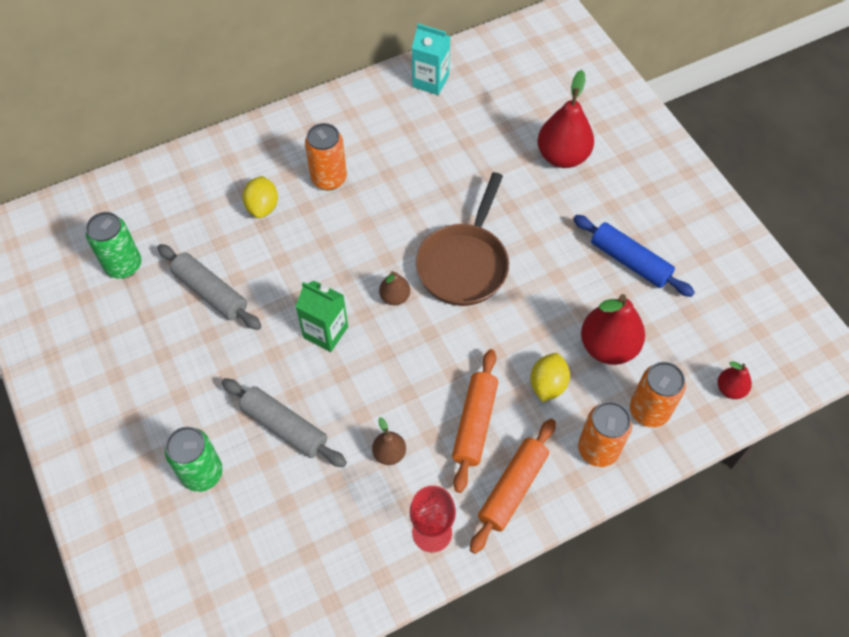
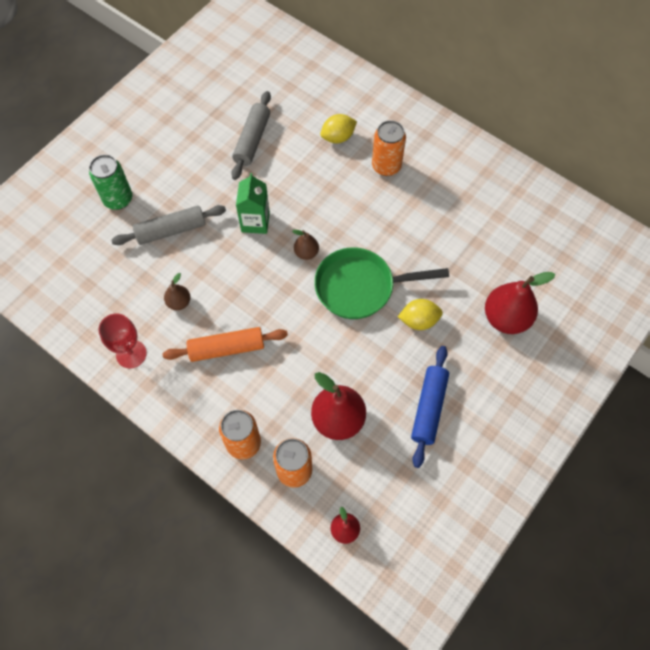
camera: 65 degrees right, 5 degrees up
(123, 265) = (247, 83): green can -> none
(284, 427) = (171, 230): grey rolling pin -> grey rolling pin turned 60 degrees clockwise
(430, 81) = (522, 193): turquoise carton -> none
(464, 264) = (360, 287): brown pan -> green pan
(513, 488) = (186, 394): orange rolling pin -> none
(547, 385) = (282, 386): yellow lemon -> yellow lemon (418, 320)

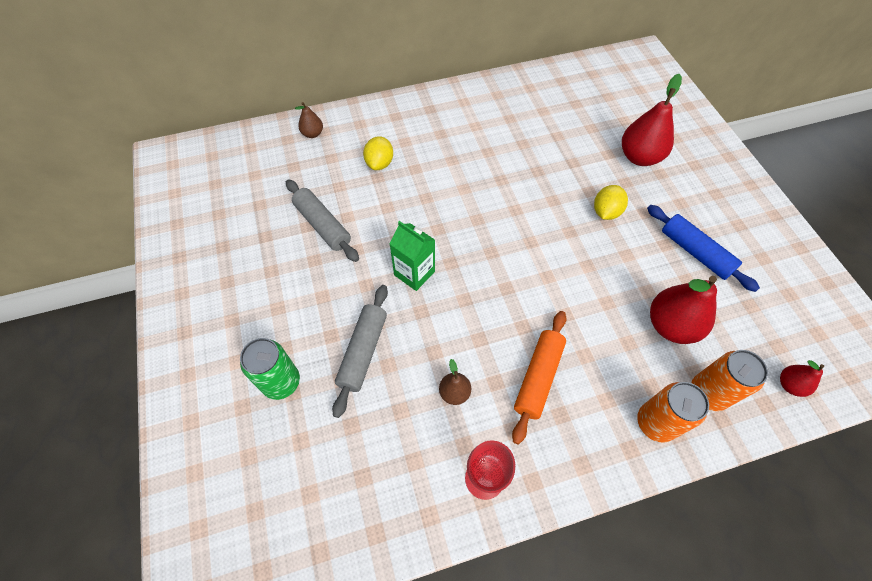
camera: 55 degrees left, 5 degrees down
(306, 253) = (479, 252): brown pear -> brown pear (313, 134)
(360, 287) = (544, 233): green pan -> none
(386, 166) = (438, 149): orange can -> none

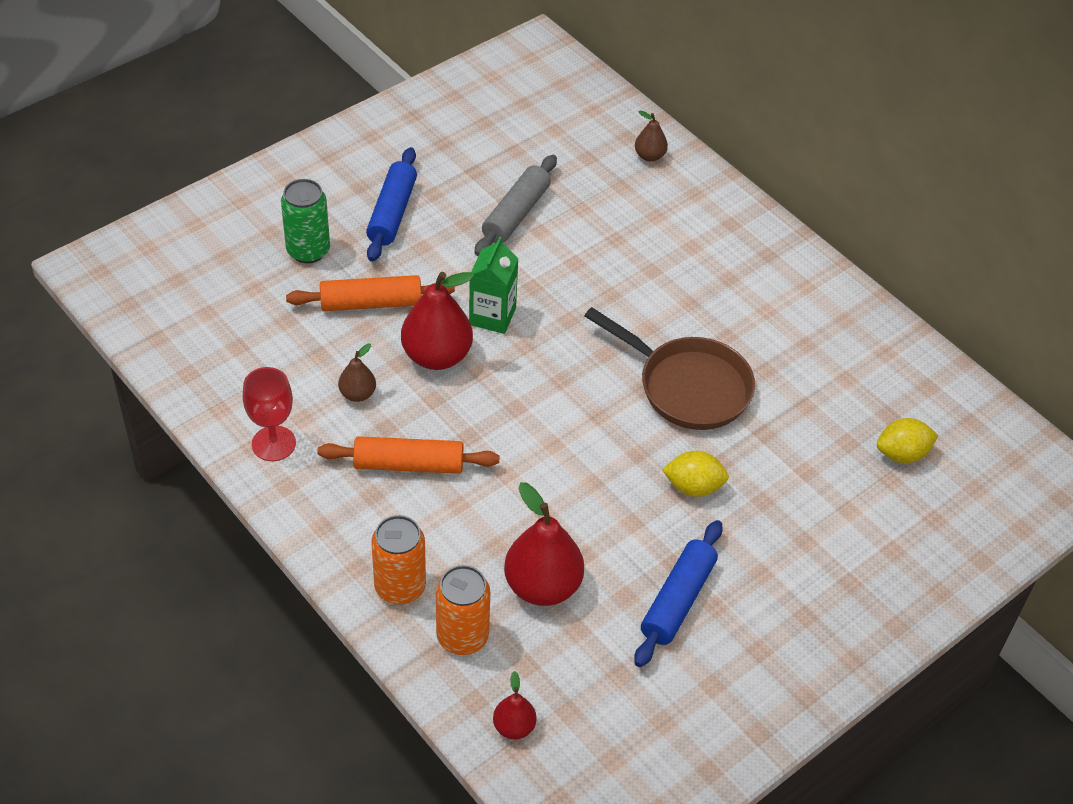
camera: 65 degrees right, 10 degrees down
(275, 305) = (392, 213): none -> blue rolling pin
(363, 352) = (371, 303): grey rolling pin -> orange rolling pin
(379, 163) = (639, 234): yellow lemon -> yellow lemon (902, 454)
(522, 185) = (688, 386): none -> brown pan
(639, 157) = (822, 510): red pear -> red pear (437, 356)

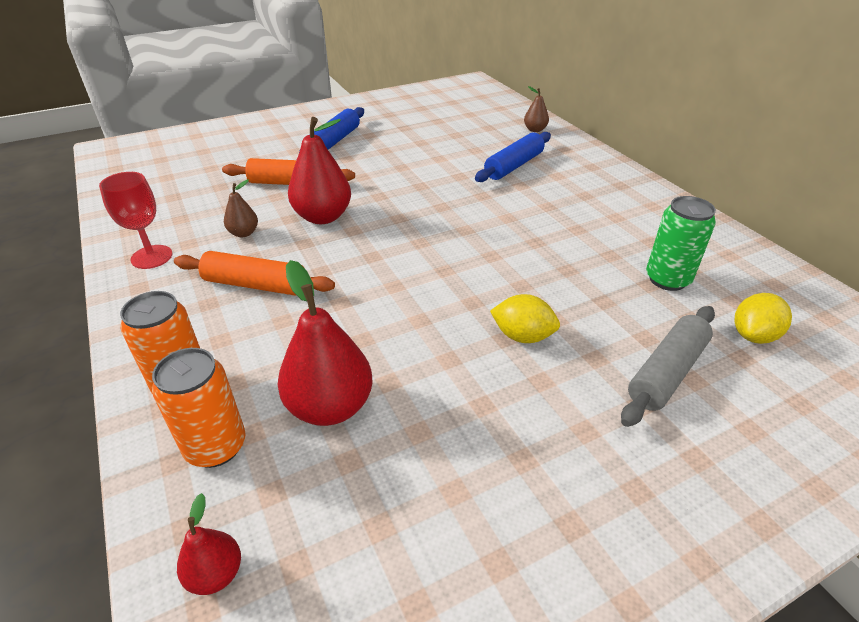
camera: 15 degrees right, 10 degrees down
(308, 250) = (263, 153): green can -> green can (667, 279)
(492, 316) = (380, 198): green carton -> none
(516, 214) = (424, 148): grey rolling pin -> grey rolling pin (666, 372)
(677, 600) = (478, 445): blue rolling pin -> blue rolling pin (513, 166)
(688, 386) = (534, 258): brown pan -> none
(902, 454) = (753, 335): yellow lemon -> yellow lemon turned 45 degrees counterclockwise

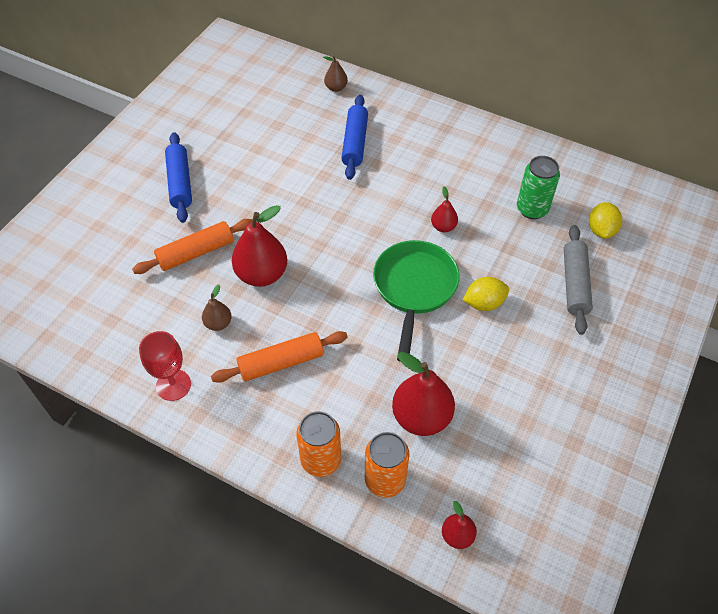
camera: 35 degrees left, 15 degrees up
(454, 288) = (414, 288): none -> green pan
(541, 253) = (443, 227): none -> red pear

